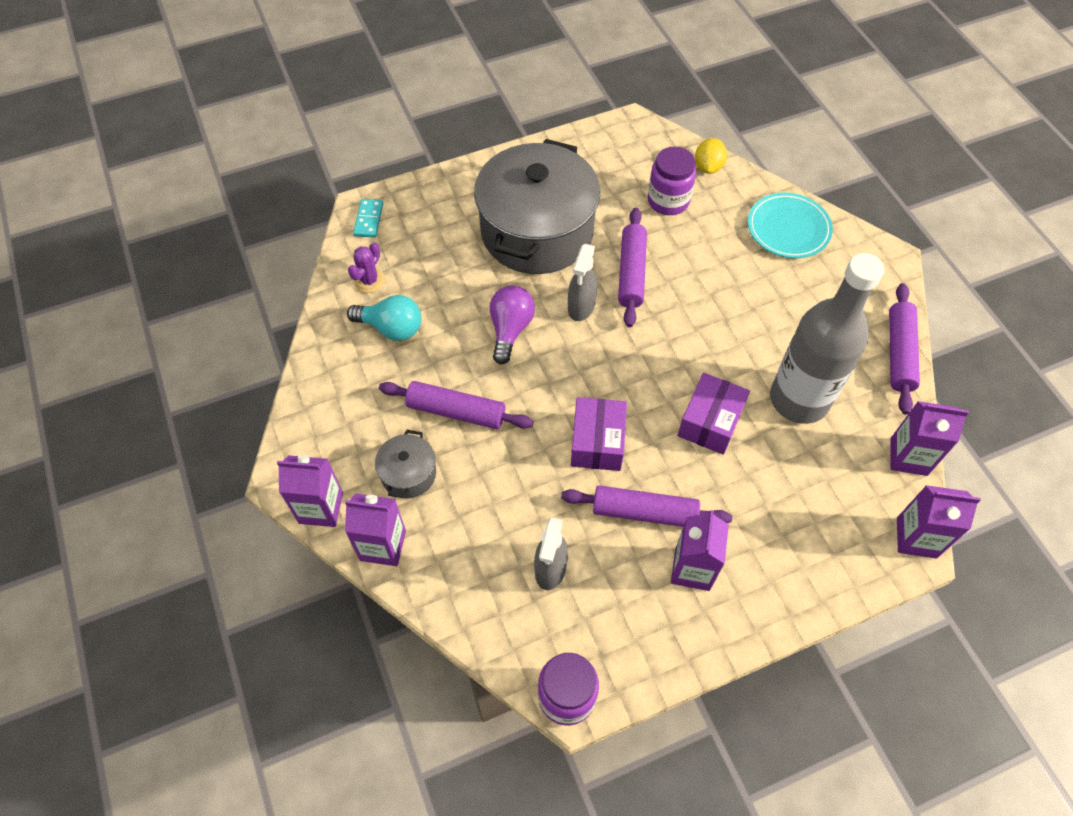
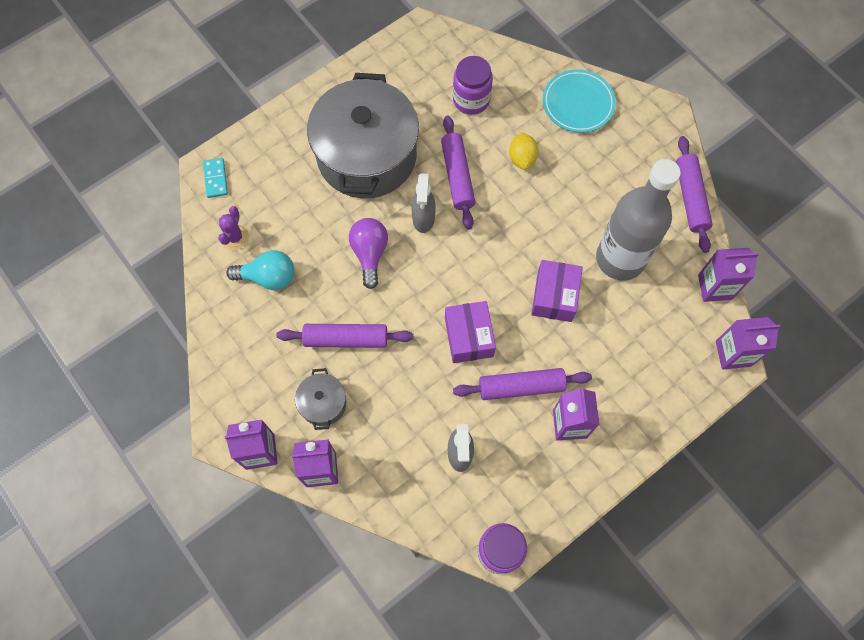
camera: 15 degrees left, 10 degrees up
(708, 167) = (497, 58): yellow lemon -> yellow lemon (522, 158)

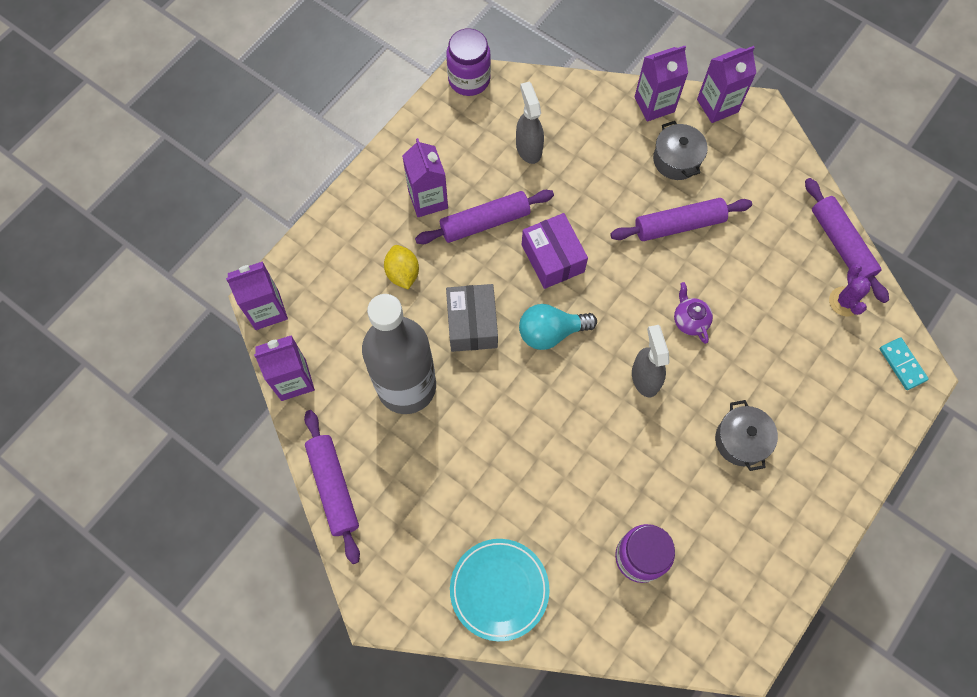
camera: 165 degrees right, 0 degrees up
(268, 277) = (787, 267): turquoise light bulb -> turquoise light bulb (551, 332)
(366, 156) = (741, 440): grey pot -> grey pot, size x0.42
(370, 254) = (689, 320): purple light bulb -> purple teapot
(457, 176) = (623, 442): purple rolling pin -> purple rolling pin (841, 244)
(522, 158) = (551, 488): yellow lemon -> yellow lemon (402, 273)
(554, 296) = (472, 324): purple box -> grey box

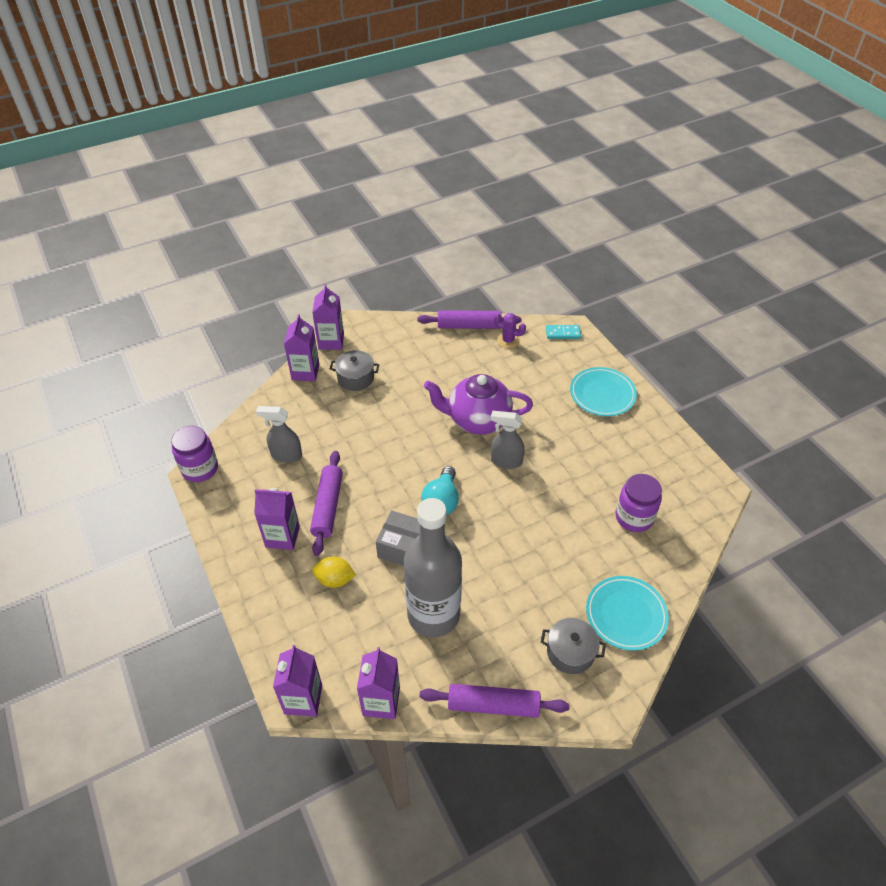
camera: 65 degrees left, 20 degrees down
(552, 258) = (384, 476): purple box -> none
(679, 225) = (404, 396): purple rolling pin -> none
(689, 320) = (477, 420): purple teapot -> purple teapot, size x2.22
(741, 440) = (575, 429): grey pot -> grey pot (570, 652)
(820, 453) = (602, 394): none -> turquoise plate

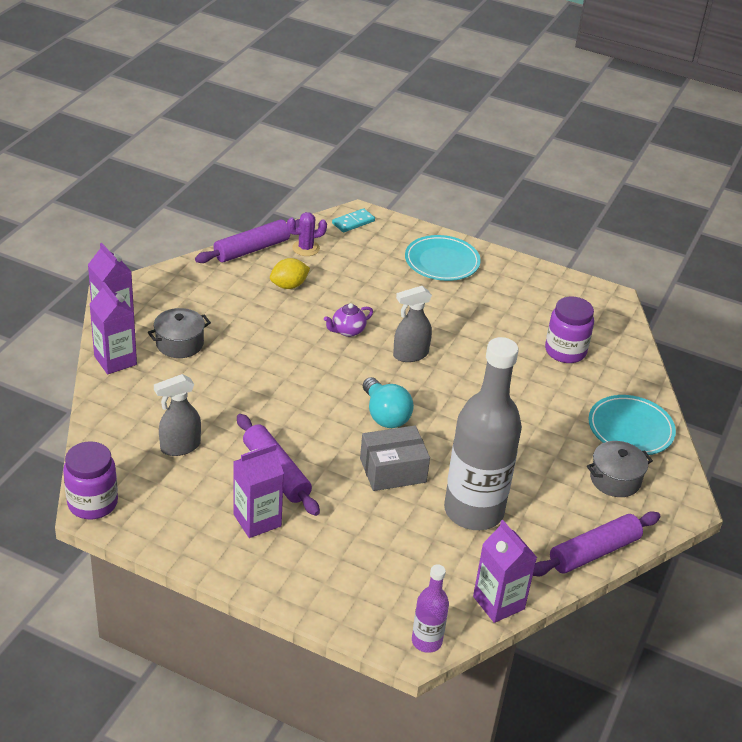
camera: 40 degrees left, 10 degrees down
(303, 699) = (426, 641): purple carton -> purple bottle
(335, 579) = (351, 530): yellow lemon -> yellow lemon (289, 285)
(477, 420) = (347, 331): purple teapot -> purple teapot, size x0.45

